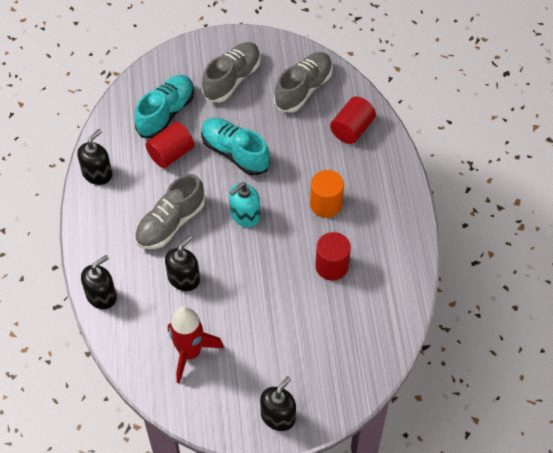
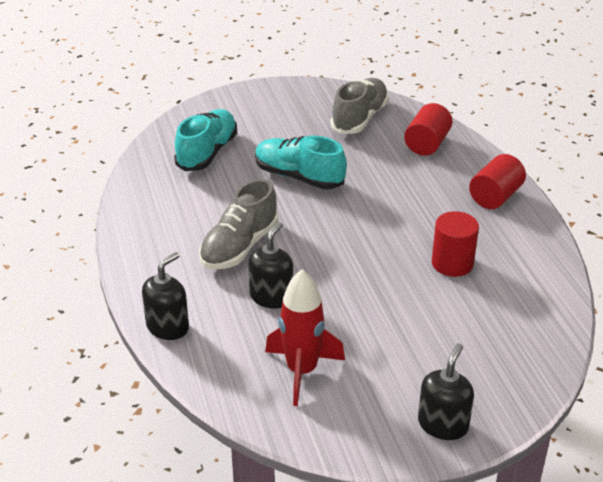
camera: 10 degrees left, 20 degrees down
(97, 173) = (136, 212): black soap dispenser -> none
(171, 153) = (223, 185): red cylinder -> red cylinder (495, 197)
(232, 79) = (276, 118): grey shoe -> none
(245, 215) = (329, 229): turquoise soap dispenser -> none
(326, 204) = (422, 209): orange cylinder -> none

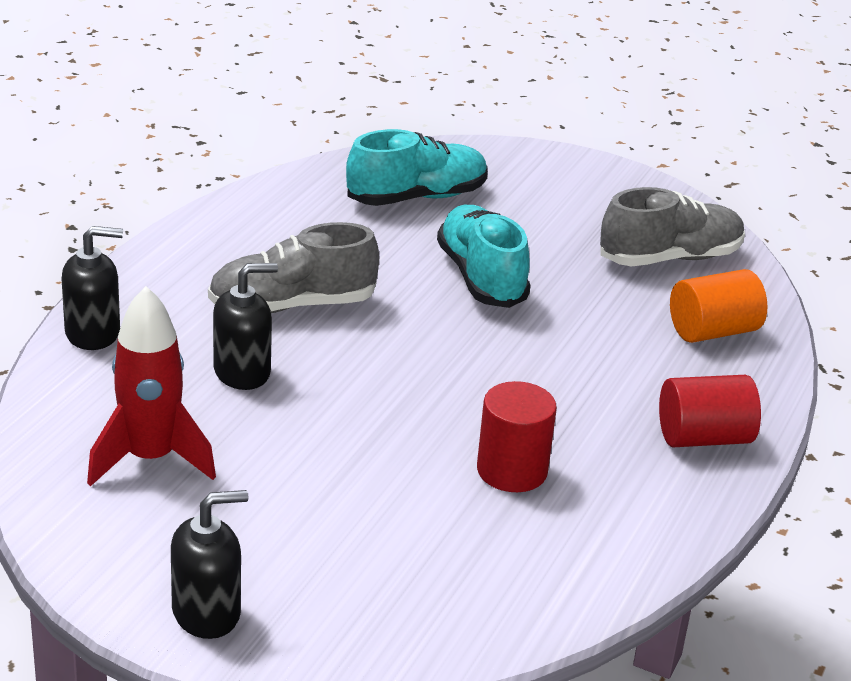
camera: 40 degrees right, 5 degrees down
(427, 144) = (713, 331): red cylinder -> orange cylinder

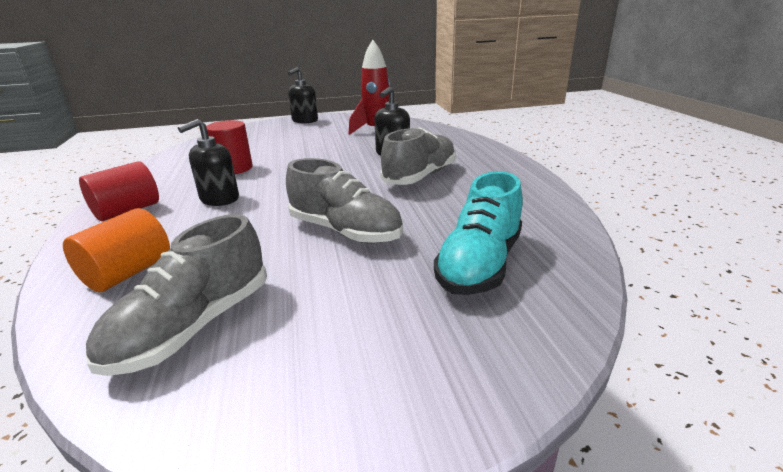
camera: 145 degrees right, 5 degrees down
(93, 333) = (469, 142): black soap dispenser -> black soap dispenser (219, 199)
(481, 277) = (345, 231): turquoise shoe -> grey shoe

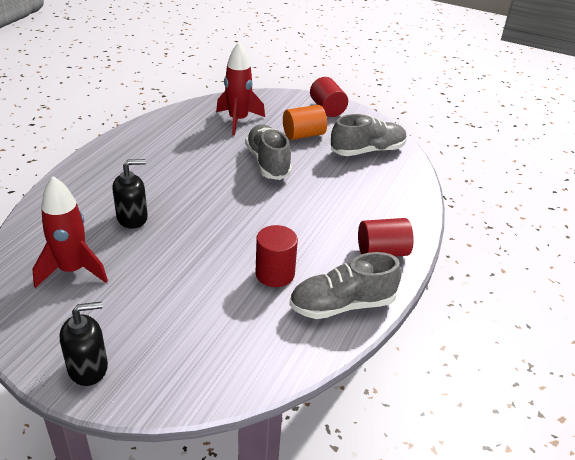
camera: 145 degrees left, 10 degrees up
(128, 273) = (389, 191): orange cylinder -> orange cylinder (303, 135)
(219, 199) = (313, 231): black soap dispenser -> none
(372, 401) = (327, 109): none -> red cylinder
(420, 176) = (165, 180): grey shoe -> grey shoe (342, 305)
(479, 264) = (238, 120): turquoise shoe -> red rocket

